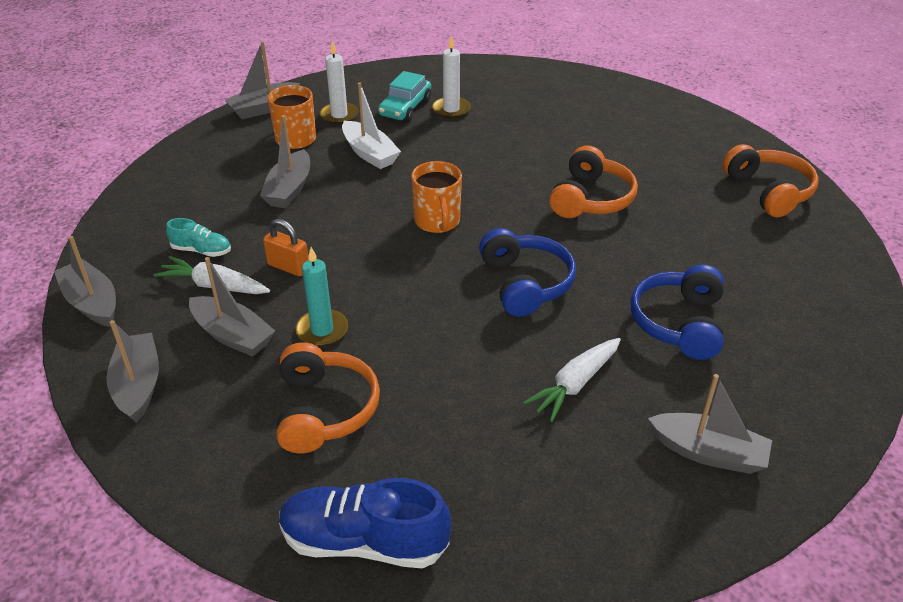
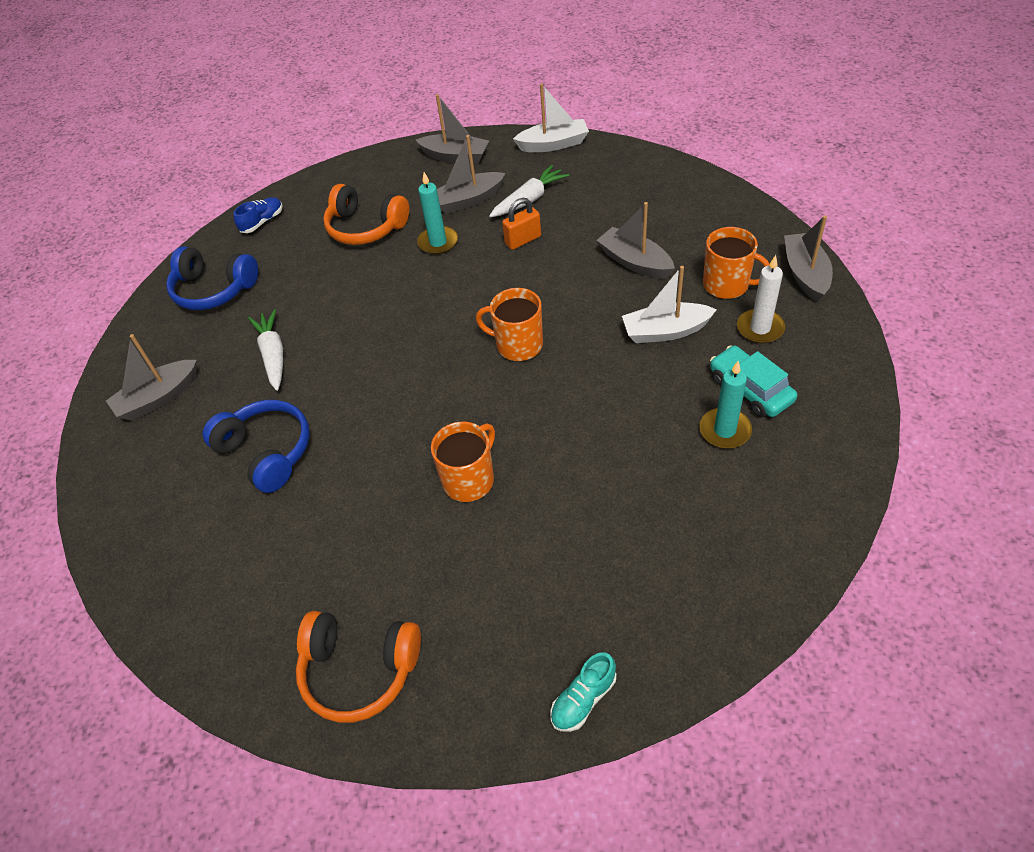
camera: 125 degrees right, 10 degrees up
(92, 303) = (553, 144): grey boat -> white boat
(201, 250) = (578, 199): turquoise shoe -> turquoise shoe (583, 699)
(364, 542) = (262, 222): blue shoe -> blue shoe, size x0.52
(451, 109) = (725, 430): white candle -> turquoise candle
(525, 283) = (393, 372): blue headphones -> blue headphones (214, 290)
(591, 199) = (469, 479): orange headphones -> orange mug

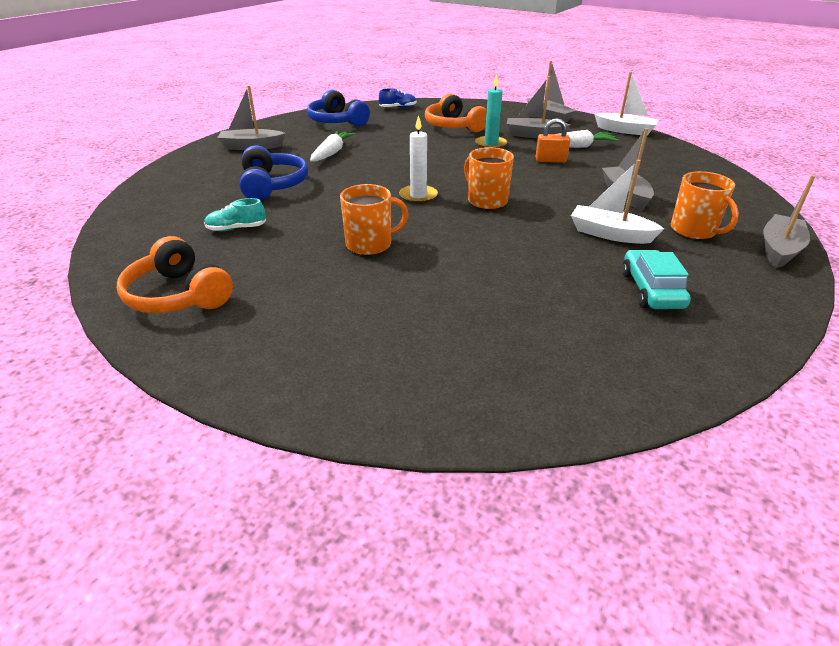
camera: 30 degrees right, 15 degrees down
(583, 699) = (289, 392): turquoise shoe -> turquoise shoe (236, 228)
(725, 430) = (600, 302): turquoise candle -> none
(760, 328) = (699, 262): white candle -> white candle (418, 196)

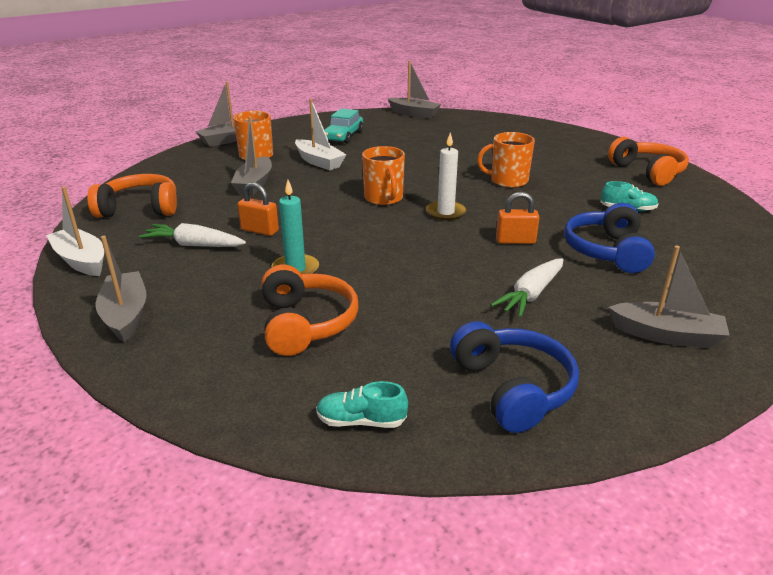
camera: 160 degrees left, 5 degrees down
(348, 182) = (515, 241): none -> orange padlock
(398, 108) = (361, 421): blue shoe -> turquoise shoe
(534, 135) = (213, 276): grey boat -> grey boat (414, 114)
(668, 161) = (140, 208): none -> orange headphones

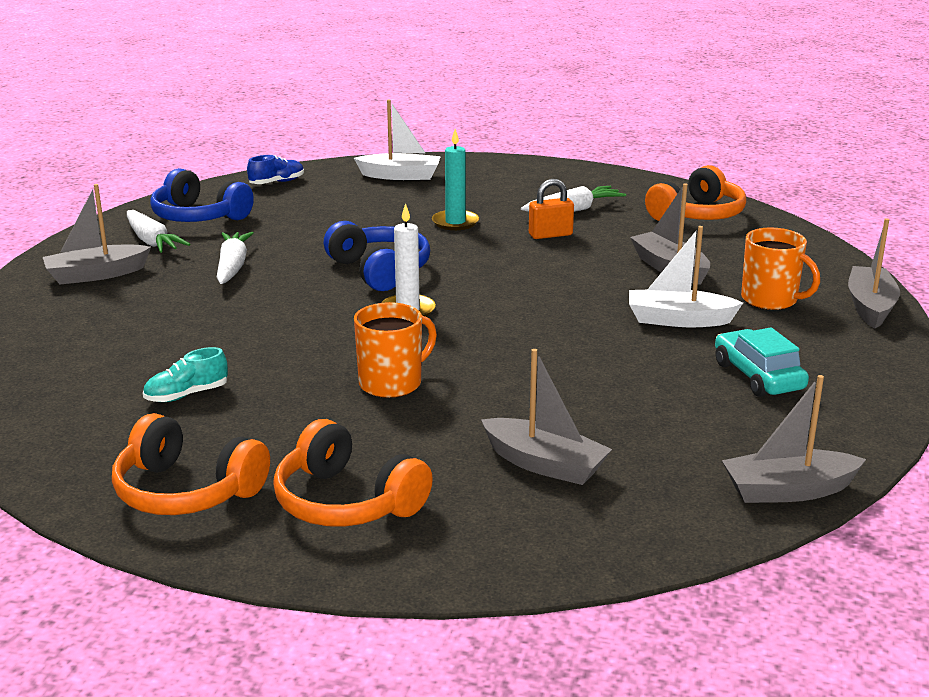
camera: 140 degrees right, 5 degrees down
(81, 261) = (622, 178): white boat -> white boat (400, 176)
(126, 315) = (508, 171): grey boat -> grey boat (544, 464)
(306, 323) = (383, 202): orange headphones -> orange headphones (346, 502)
(361, 421) = (277, 182): turquoise shoe -> blue shoe
(384, 198) = (502, 302): orange mug -> none
(515, 241) = (293, 306): orange padlock -> none
(590, 364) = (152, 241): none -> white carrot
(607, 251) = (184, 327): blue headphones -> blue headphones (380, 270)

